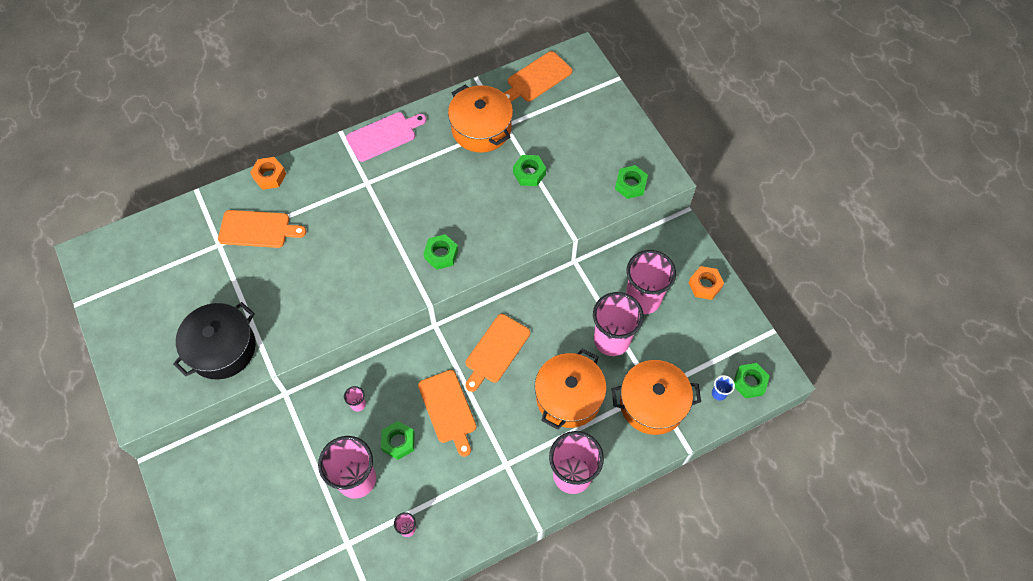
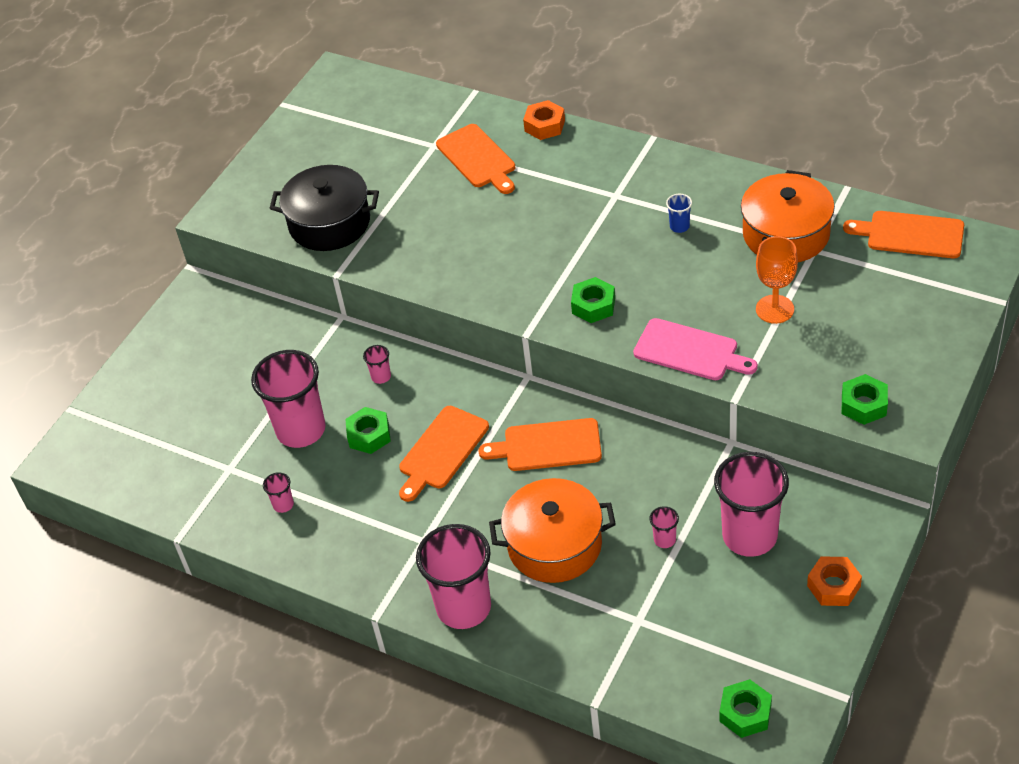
camera: 60 degrees right, 15 degrees down
(384, 136) = (686, 169): pink cutting board -> pink cutting board (690, 351)
(529, 173) = (774, 309): green nut -> orange goblet
(611, 340) = (664, 540): pink cup -> pink cup, size x0.41
(652, 403) = (621, 629): orange pot -> none
(719, 393) = (699, 689): blue cup -> blue cup (679, 226)

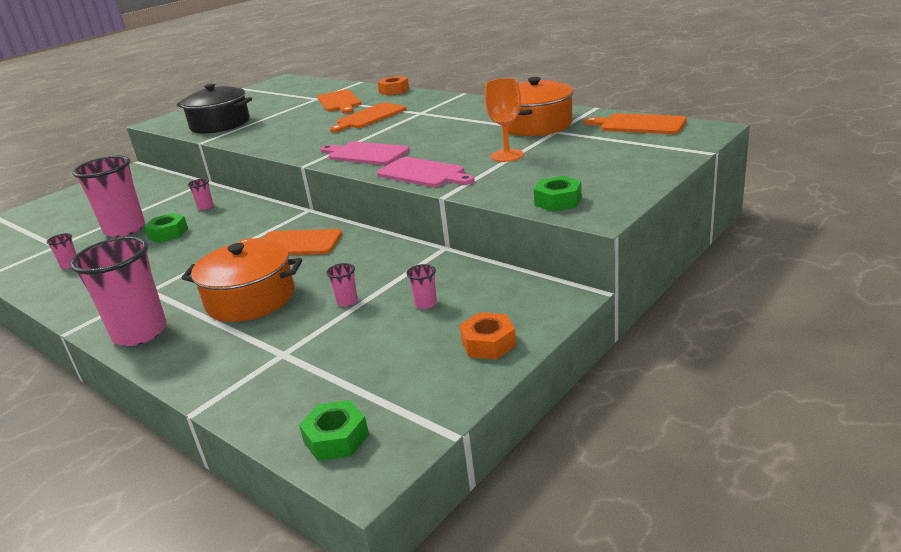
camera: 10 degrees right, 20 degrees down
(441, 451) = (212, 243): orange cutting board -> orange cutting board (369, 117)
(593, 305) = (365, 154): green nut -> pink cutting board
(679, 226) = (457, 123): blue cup -> none
(749, 536) = (426, 304): pink cup -> pink cup, size x0.41

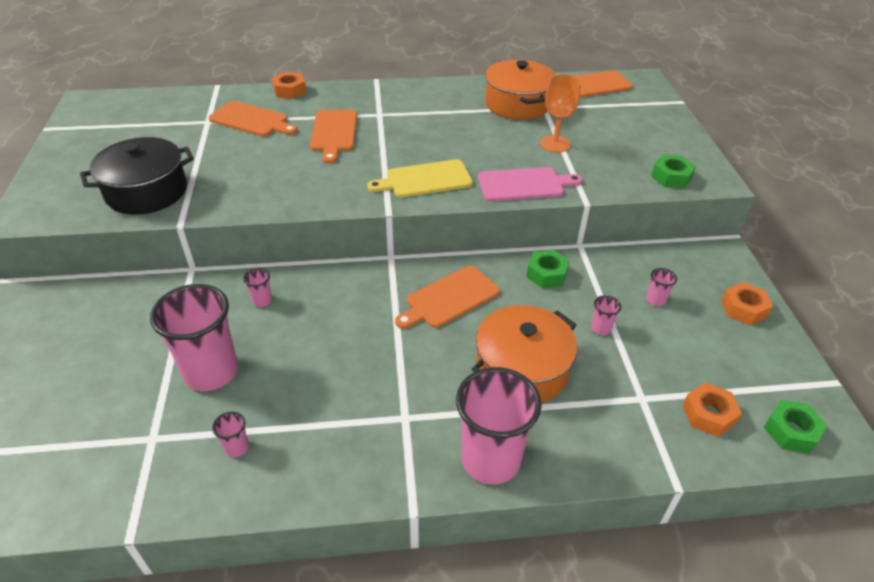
camera: 50 degrees left, 15 degrees up
(168, 233) = (284, 350): green nut -> green nut (546, 274)
(302, 389) = (708, 414): none -> orange nut
(365, 154) = (425, 179): pink cutting board -> yellow cutting board

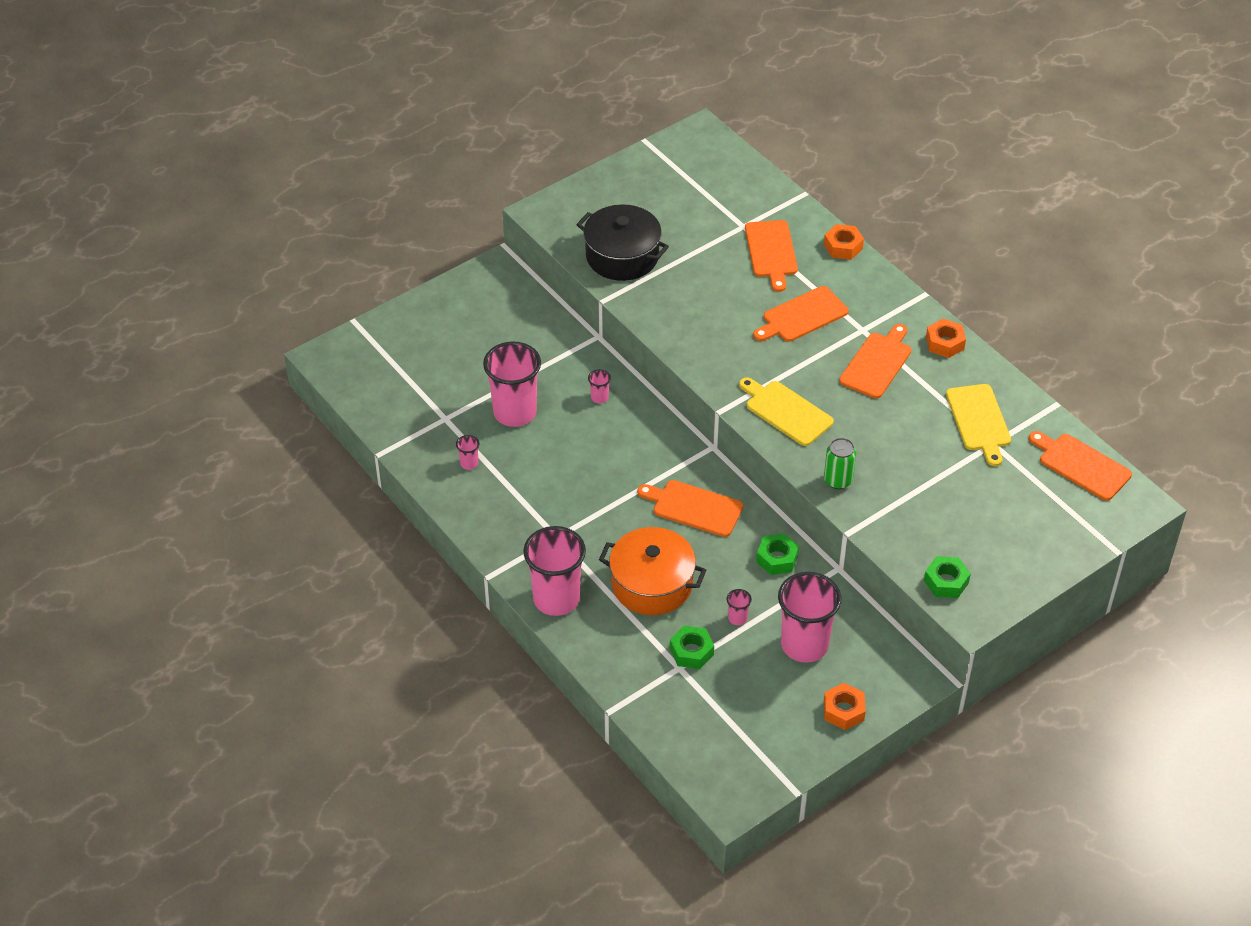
camera: 60 degrees right, 5 degrees up
(419, 121) = (877, 363): none -> orange cutting board
(517, 104) = (979, 421): orange pot -> yellow cutting board
(524, 184) = (838, 480): pink cutting board -> green can
(555, 144) = (927, 477): orange goblet -> none
(655, 300) = (804, 645): pink cup -> pink cup, size x2.46
(708, 414) = (693, 713): orange nut -> orange nut (945, 343)
(791, 431) = (715, 769): green nut -> green nut (691, 652)

